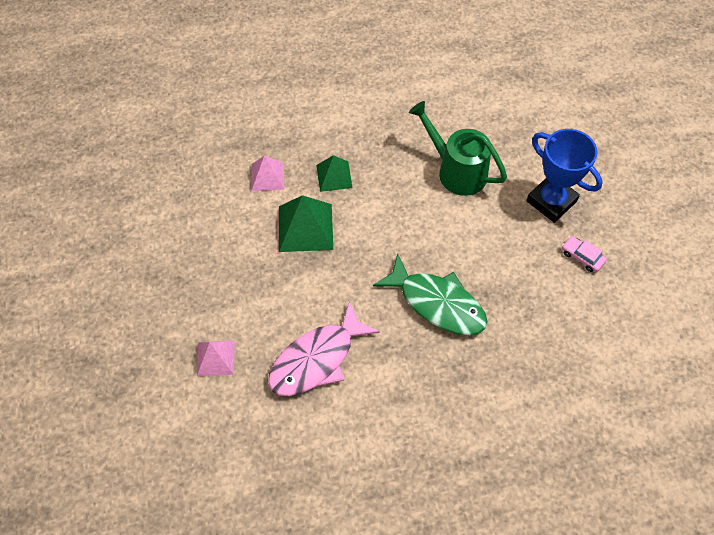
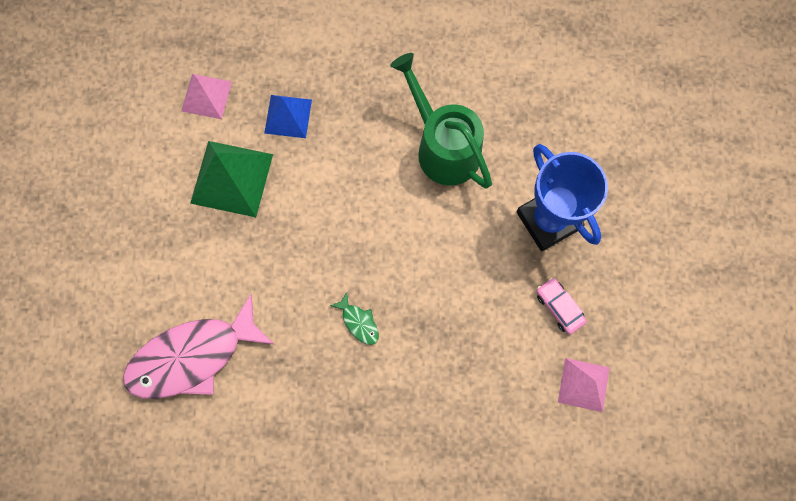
camera: 15 degrees right, 15 degrees up
(215, 358) = (76, 323): pink pyramid -> pink pyramid (583, 384)
(334, 176) = (288, 116): green pyramid -> blue pyramid
(437, 303) = (358, 322): green fish -> green fish, size x0.40

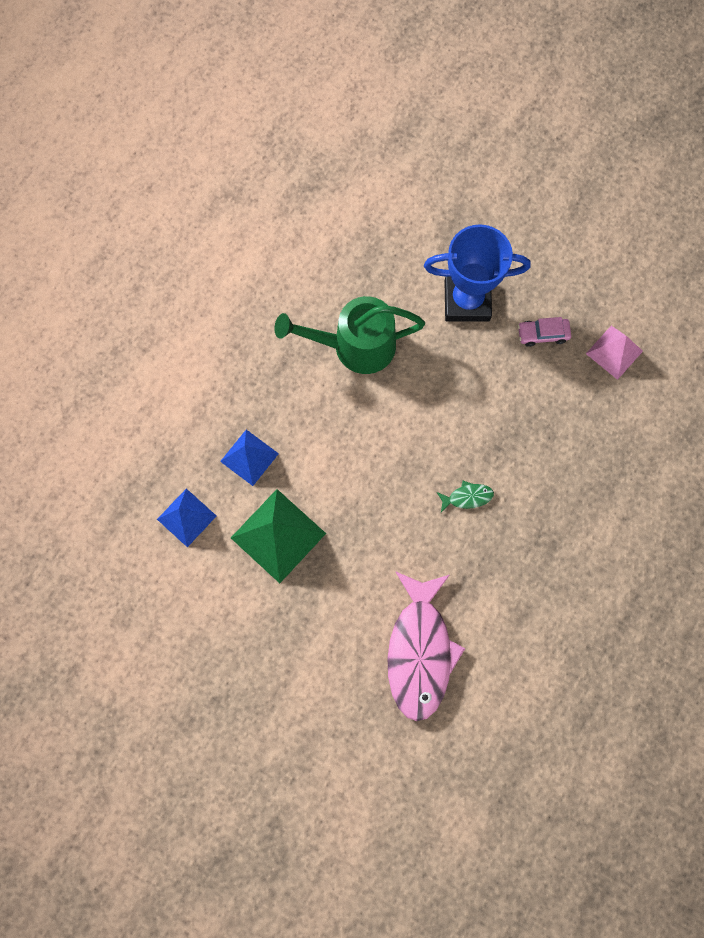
camera: 60 degrees left, 0 degrees up
(206, 96) = (186, 517): pink pyramid -> blue pyramid

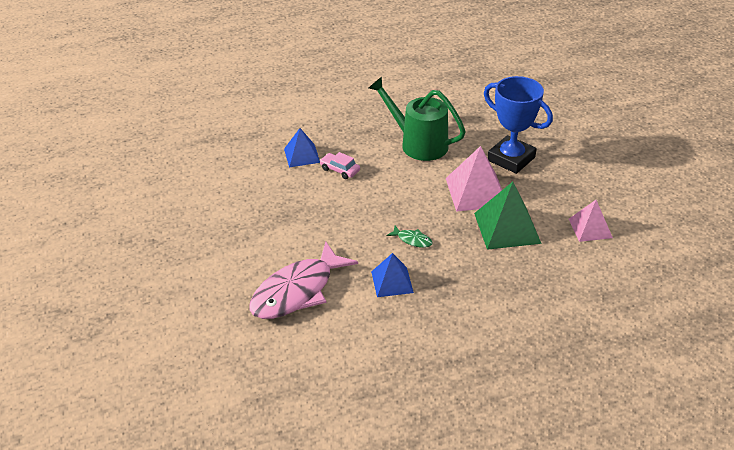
camera: 40 degrees right, 35 degrees down
(186, 517) = (237, 160): blue pyramid -> blue pyramid (392, 282)
(278, 535) = (277, 194): green pyramid -> green pyramid (507, 228)
(471, 379) = (476, 192): none -> pink pyramid
(543, 334) = (547, 196): pink car -> pink car (340, 170)

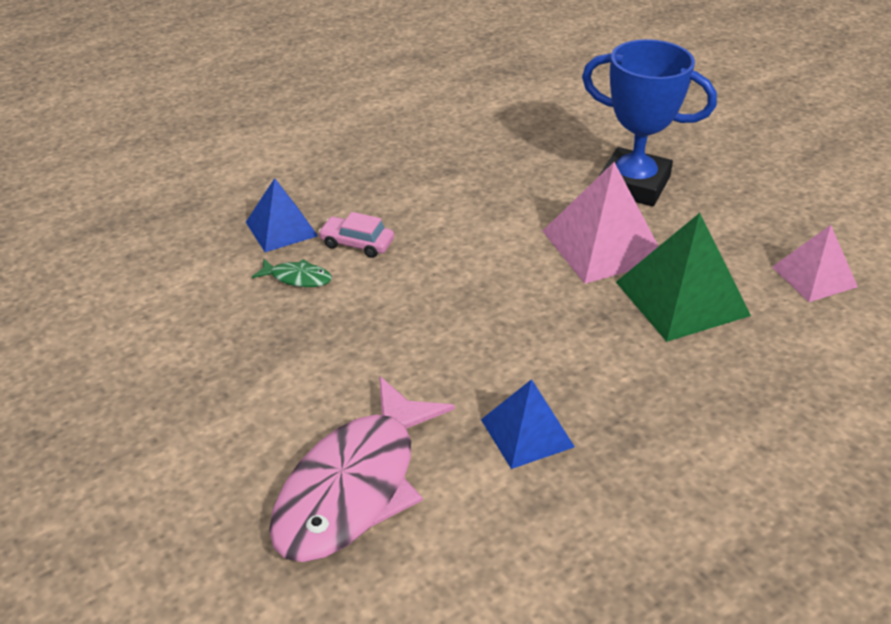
camera: 15 degrees left, 0 degrees up
(412, 240) = (531, 347): green fish -> green fish (297, 278)
(418, 144) = (473, 182): green watering can -> none

